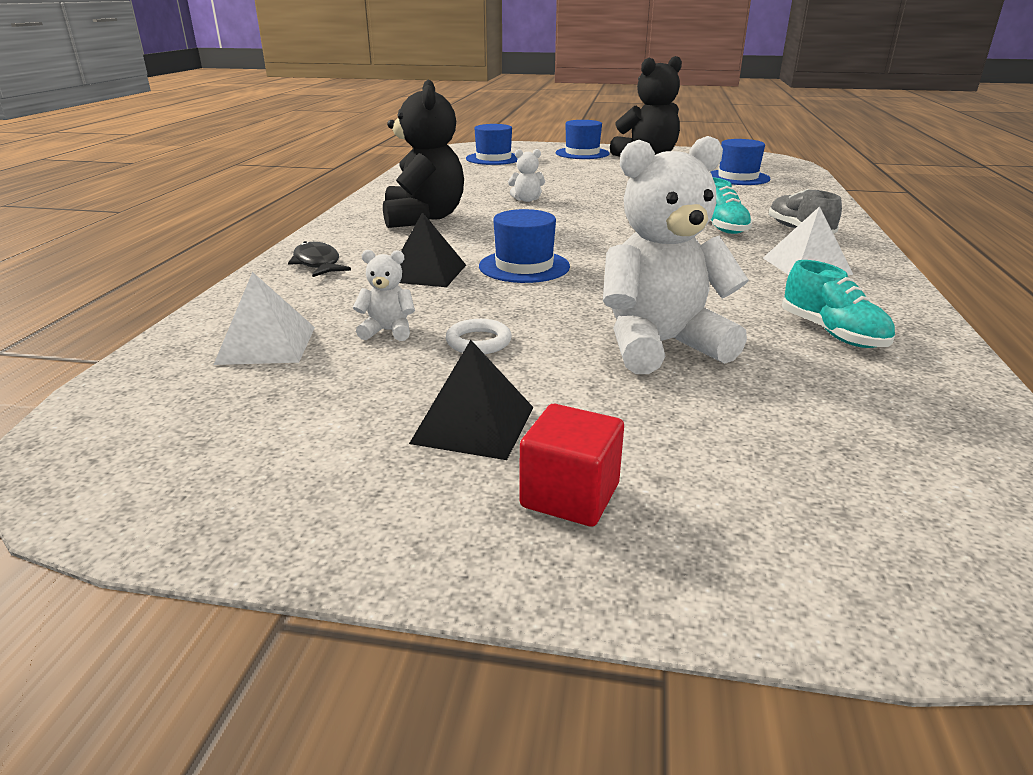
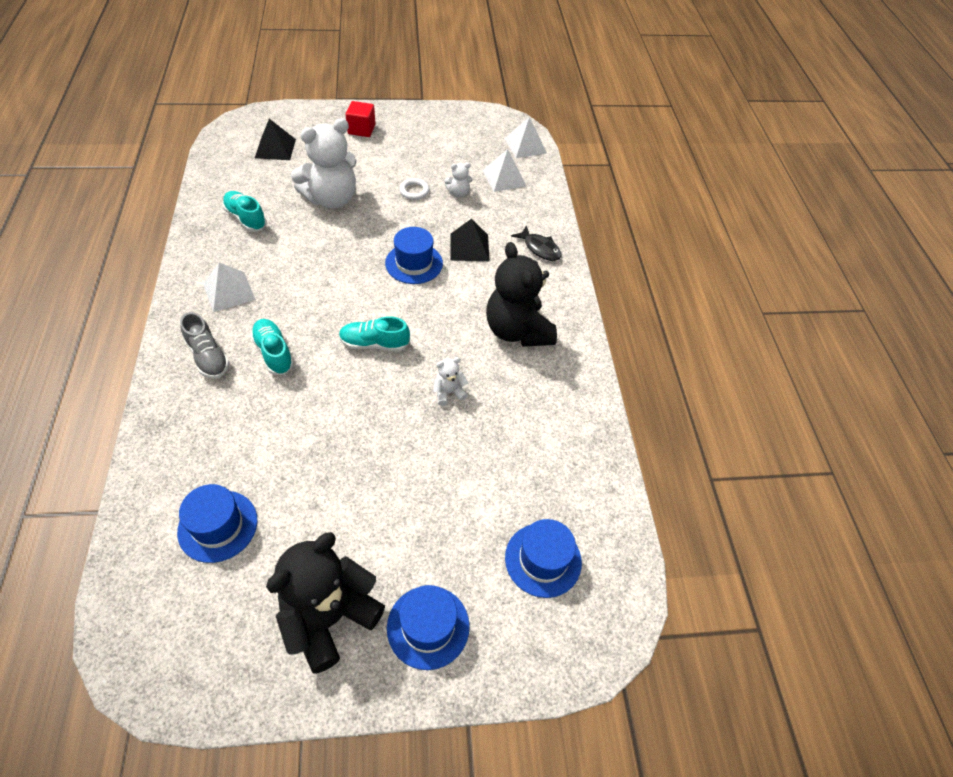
camera: 160 degrees right, 25 degrees up
(129, 400) = (525, 145): none -> white pyramid
(473, 425) = (399, 149): black pyramid -> black pyramid (275, 148)
(599, 223) = (374, 344): none -> turquoise shoe

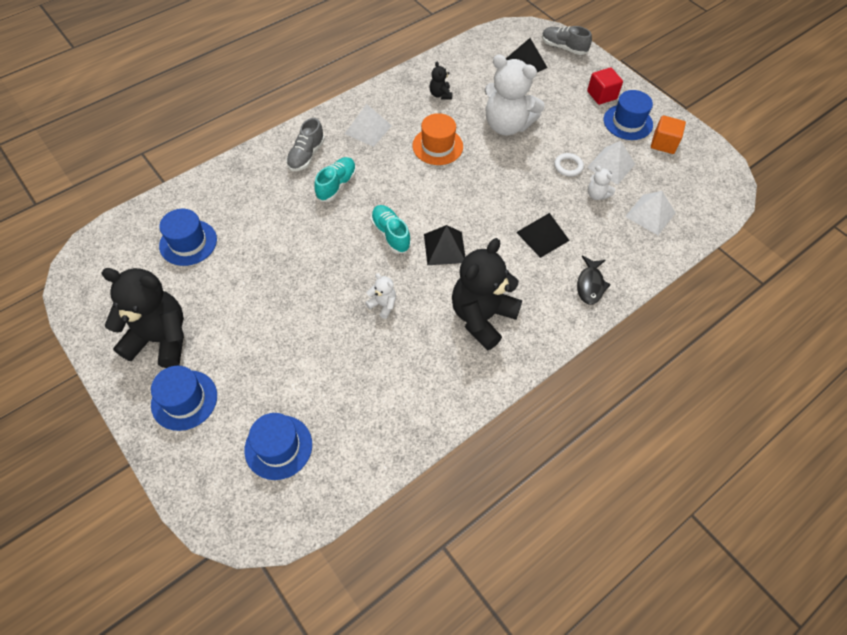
camera: 60 degrees right, 5 degrees up
(246, 218) = (440, 94): turquoise shoe -> black teddy bear
(285, 117) = (563, 47): none -> grey shoe
(305, 255) = (437, 146): none -> orange hat
(414, 263) = (490, 211): blue hat -> blue hat (628, 122)
(425, 315) = (444, 248): none -> black pyramid
(445, 130) = (663, 143): none -> orange cube
(525, 145) = (710, 207): white pyramid -> white pyramid (611, 165)

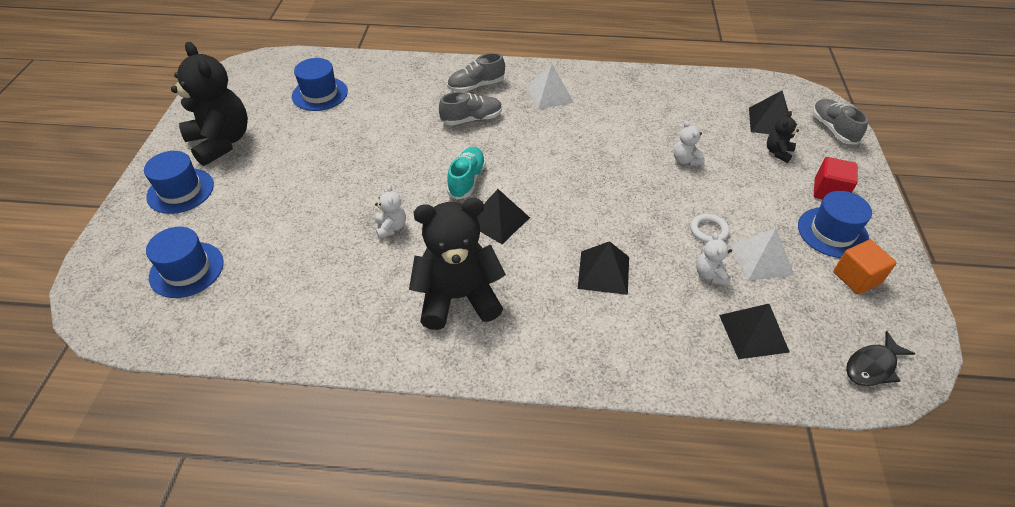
camera: 45 degrees right, 10 degrees down
(336, 185) = (471, 119): turquoise shoe -> grey shoe
(437, 146) = (595, 140): orange hat -> none
(440, 94) = (649, 103): black teddy bear -> black teddy bear (778, 152)
(507, 125) = (685, 160): white teddy bear -> white teddy bear, size x0.44
(590, 285) = (599, 349): black fish -> black fish (872, 366)
(650, 214) = (753, 333): white pyramid -> black pyramid

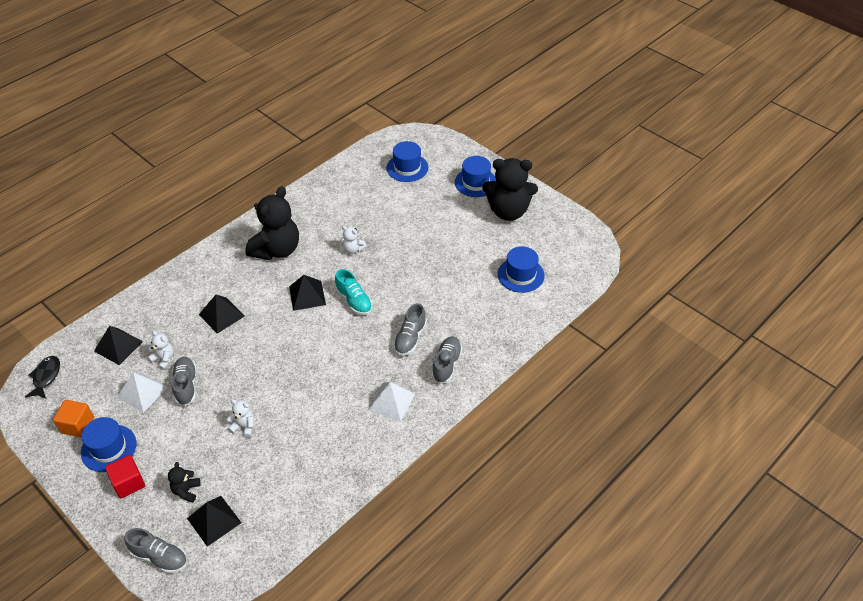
camera: 130 degrees right, 0 degrees up
(708, 231) = (186, 385): white ring -> grey shoe
(778, 152) = (186, 491): black teddy bear -> black teddy bear turned 150 degrees counterclockwise

